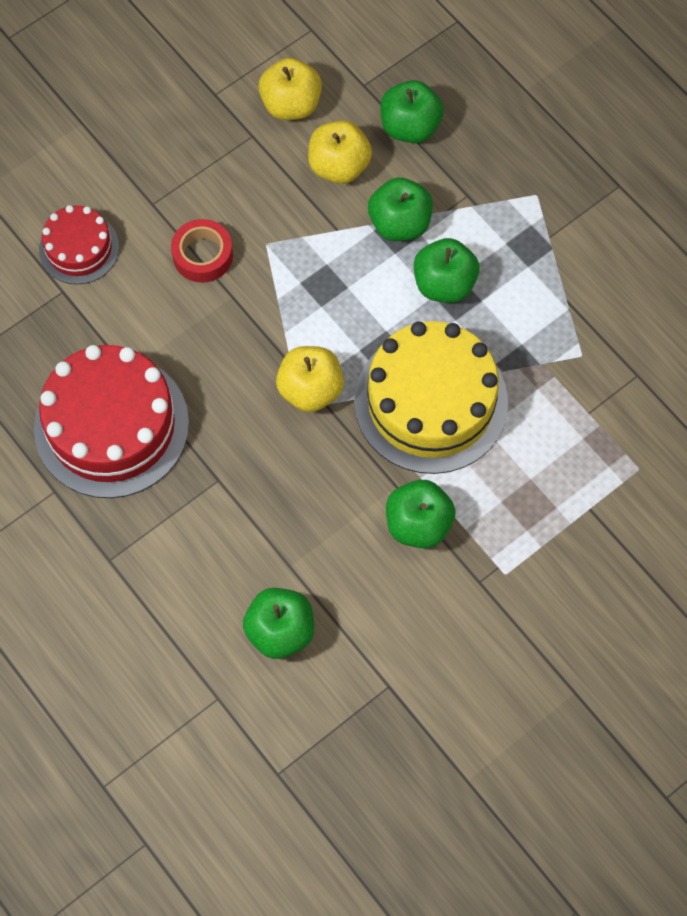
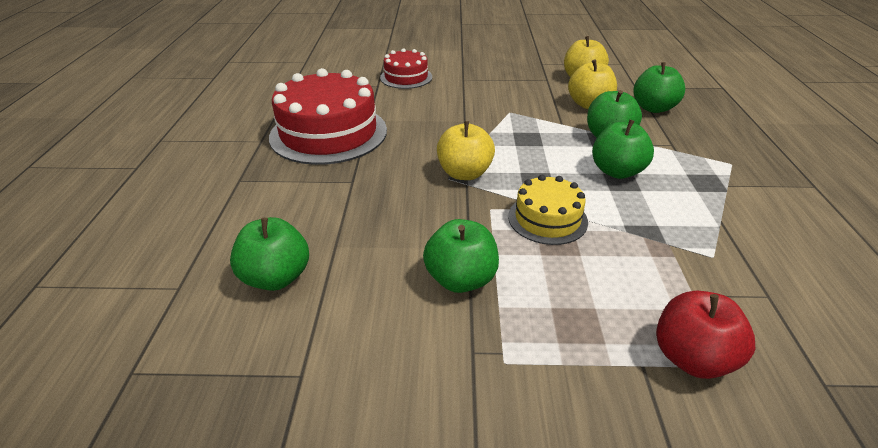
camera: 40 degrees right, 30 degrees down
(202, 255) = (467, 102): red tape -> none
(431, 402) = (547, 219): yellow cake -> yellow cake, size x0.54
(615, 478) = (692, 358): none -> red apple

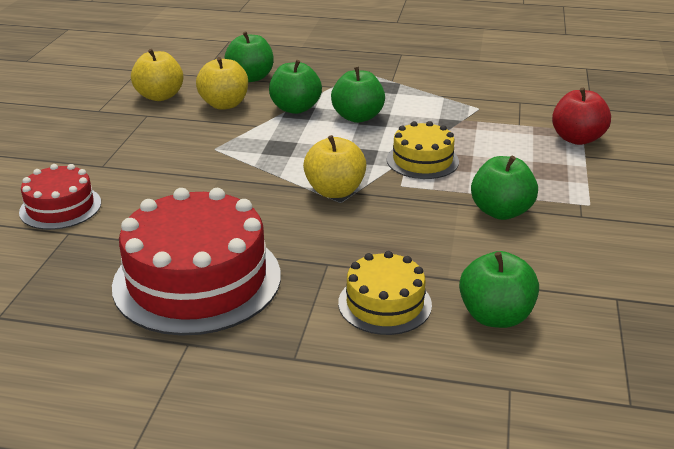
camera: 80 degrees left, 5 degrees down
(298, 213) = (384, 303): none -> yellow cake

